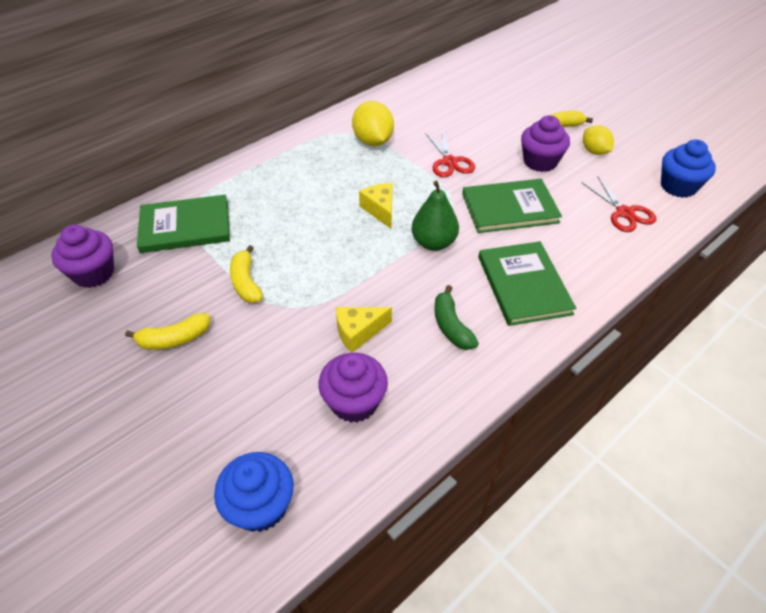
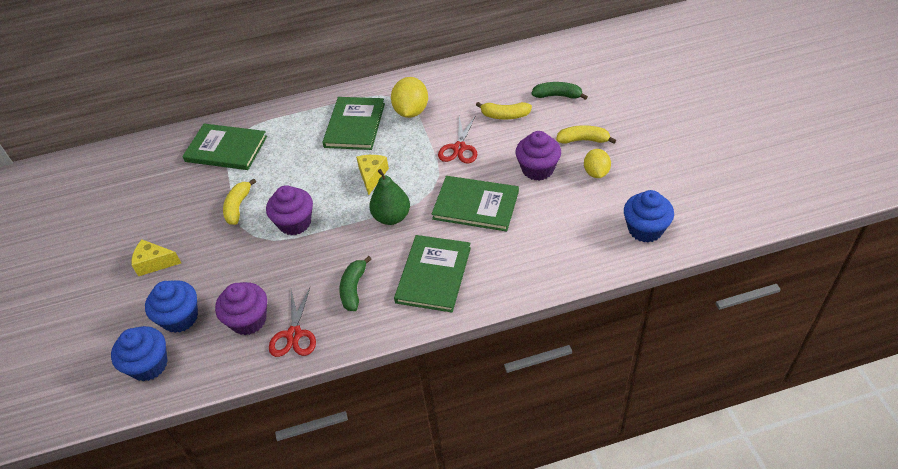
camera: 30 degrees right, 0 degrees up
(94, 273) = (148, 168): purple cupcake -> purple cupcake (295, 223)
(174, 339) = (168, 234): yellow banana -> yellow banana (504, 115)
(262, 431) = (180, 318): none -> blue cupcake
(322, 167) = (355, 125): none -> green book
(358, 332) = (286, 270): yellow cheese -> yellow cheese (154, 263)
(504, 97) = (557, 96): none -> green banana
(624, 213) = (571, 239): red scissors -> red scissors (294, 334)

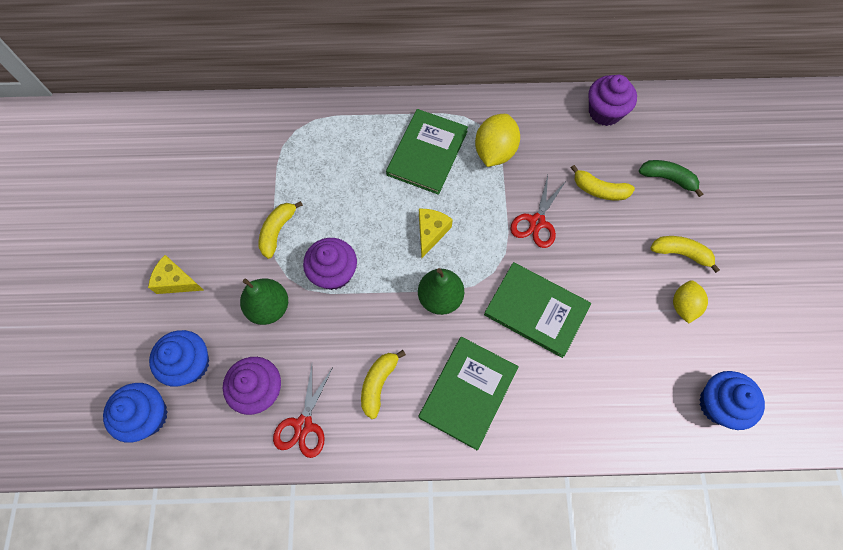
camera: 10 degrees right, 20 degrees up
(226, 149) = (280, 145): green book -> none
(243, 260) = (269, 307): none -> green pear
(354, 288) = (378, 383): green banana -> yellow banana
(537, 169) = (618, 280): purple cupcake -> purple cupcake (604, 112)

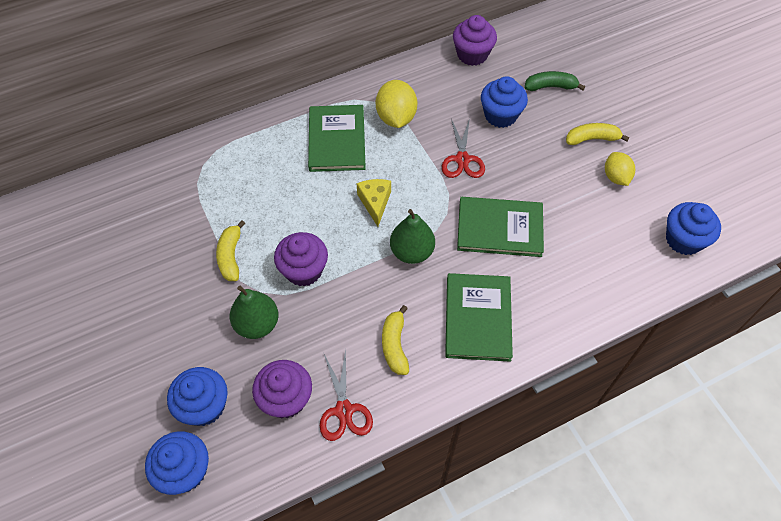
camera: 25 degrees left, 10 degrees down
(176, 281) = (151, 339): yellow cheese -> none
(599, 190) = (500, 115): yellow banana -> blue cupcake

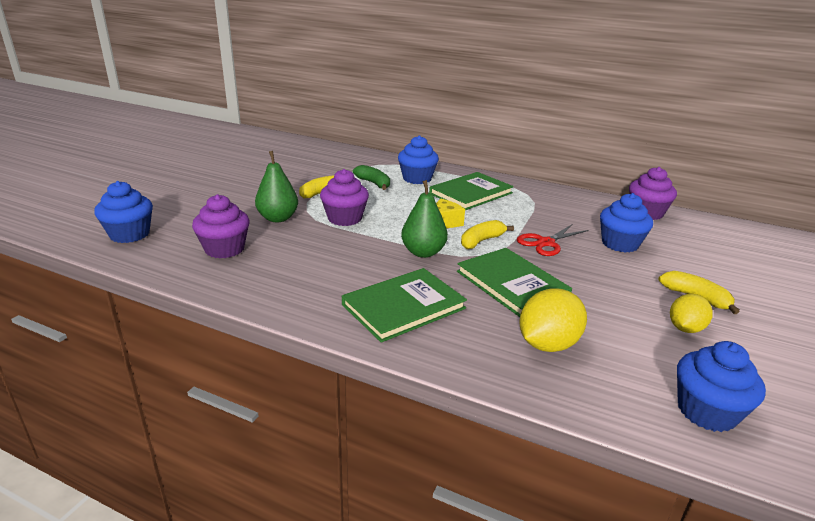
camera: 50 degrees right, 30 degrees down
(204, 406) = (190, 223): blue cupcake -> blue cupcake (417, 179)
(344, 410) = (237, 275): red scissors -> none
(395, 345) = (324, 276): yellow banana -> yellow banana (481, 241)
(396, 118) = (529, 205): yellow lemon -> yellow lemon (547, 344)
(550, 87) = (698, 256): green banana -> green banana (374, 183)

